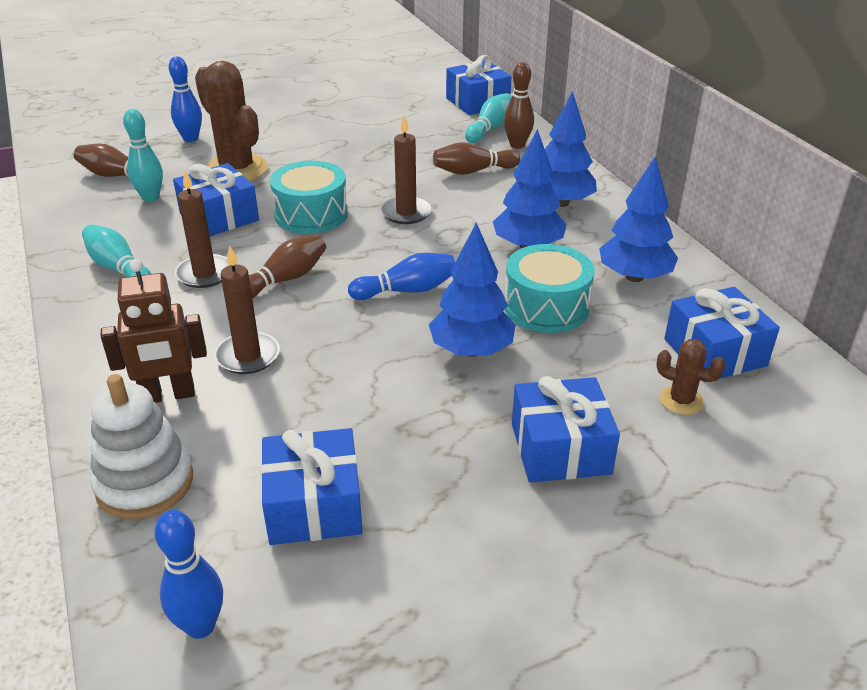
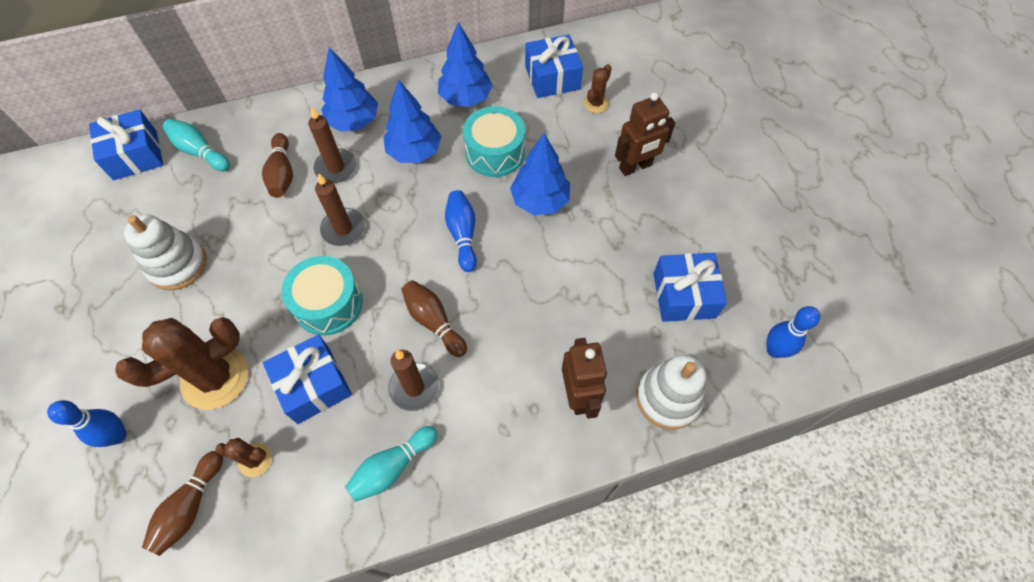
camera: 85 degrees left, 25 degrees up
(151, 198) = (255, 459): turquoise bowling pin -> brown cactus
(248, 356) = (535, 343): brown candle -> brown candle (336, 168)
(356, 137) = (177, 265): none -> white stacking toy
(517, 145) = (242, 136): brown bowling pin -> none
(560, 449) = (635, 167): blue gift -> brown robot

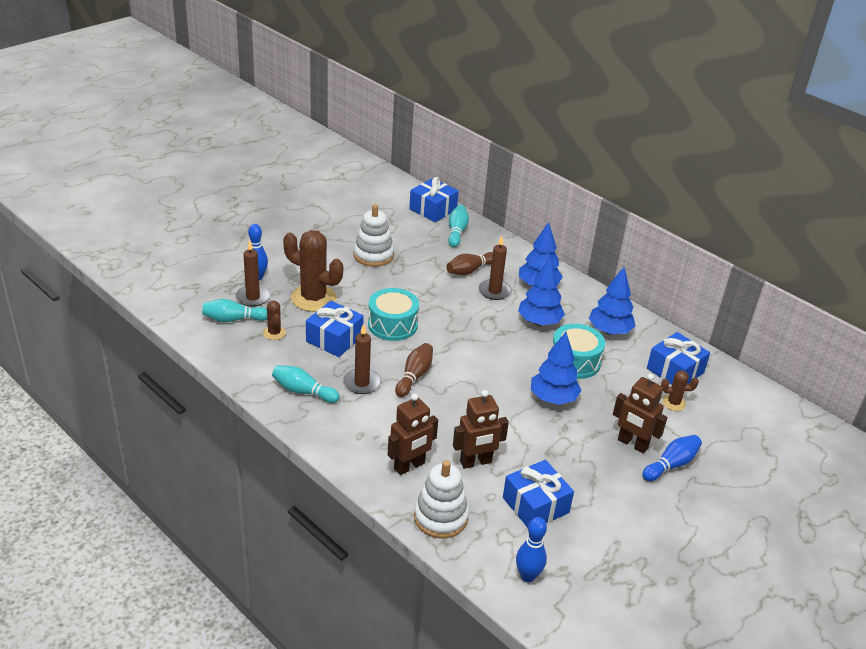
camera: 60 degrees right, 25 degrees down
(190, 507) = (233, 319): brown bowling pin -> turquoise bowling pin
(343, 229) = (451, 311): brown candle -> brown candle (253, 297)
(462, 234) = (491, 368): blue bowling pin -> blue bowling pin (671, 465)
(601, 322) = (476, 462): none -> brown robot

